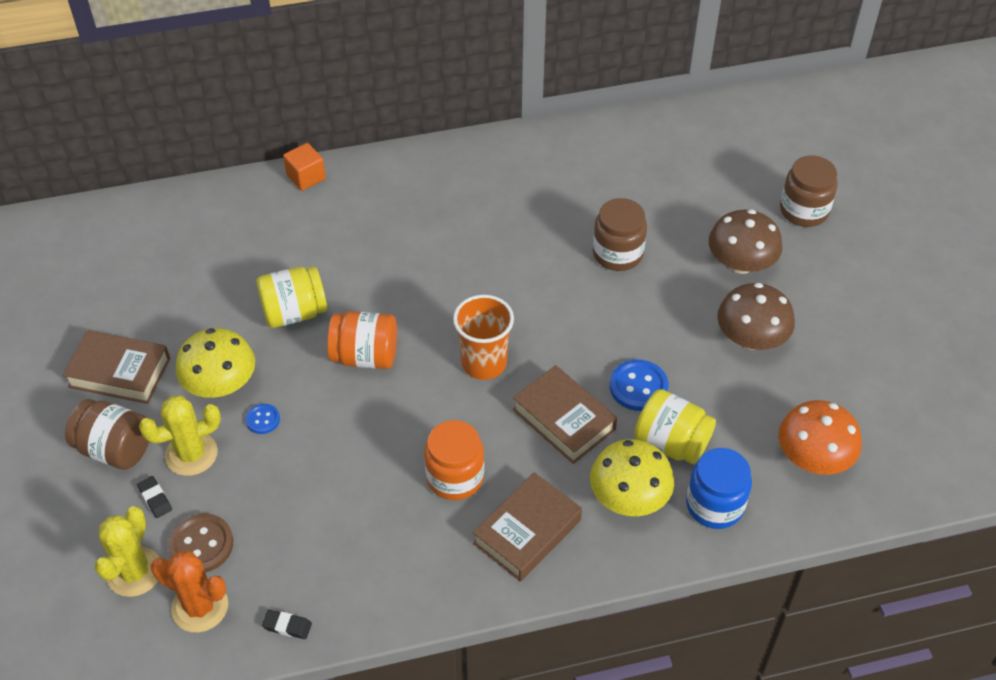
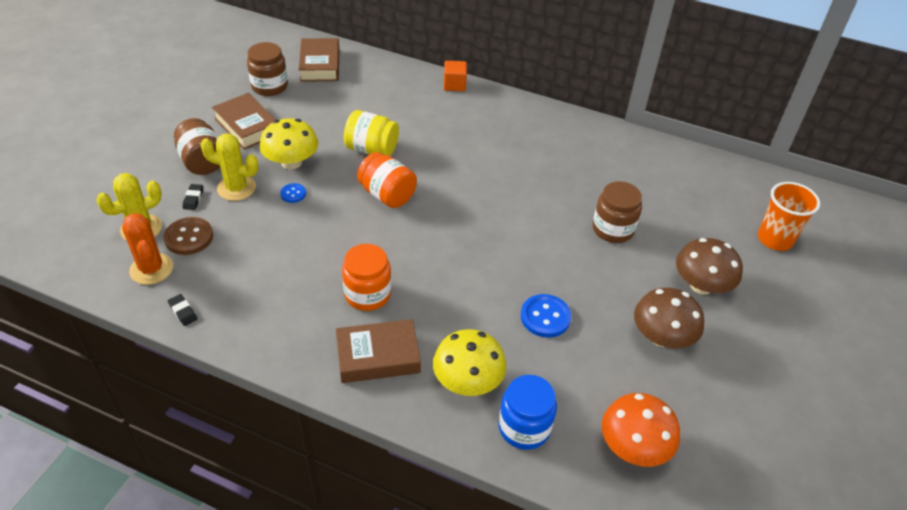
camera: 35 degrees right, 5 degrees down
(484, 363) = (455, 241): orange cup -> orange cup (774, 239)
(564, 419) = (473, 305): brown book -> brown book (320, 65)
(671, 443) = (533, 366): yellow jar -> none
(804, 210) = (787, 279): brown jar -> brown jar (269, 86)

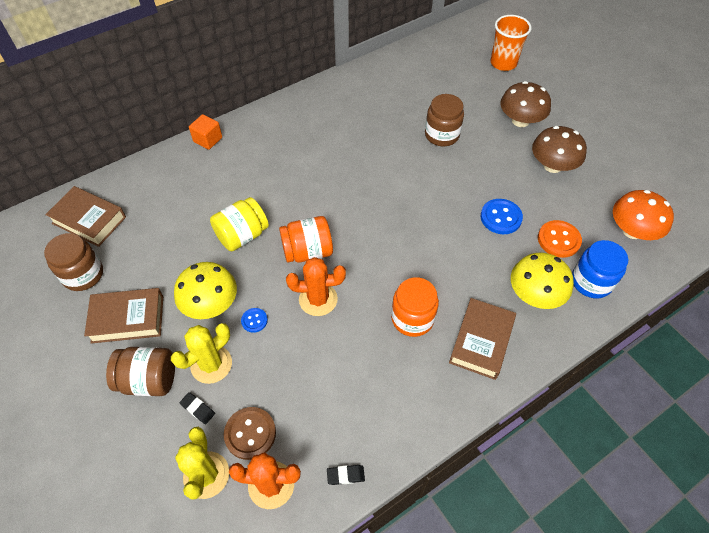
camera: 55 degrees left, 10 degrees up
(342, 223) = (318, 299): none -> orange cactus
(558, 378) = (558, 240): none -> orange button

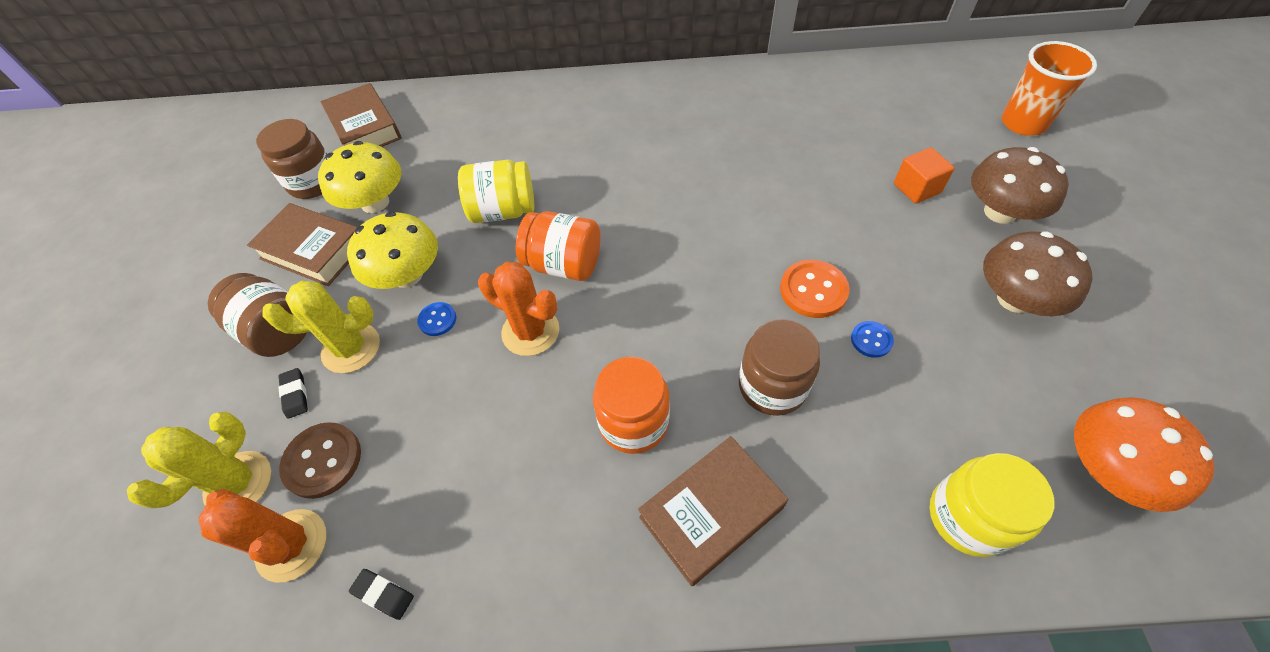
camera: 35 degrees right, 0 degrees up
(208, 140) = (550, 87): orange cube -> orange cube (916, 188)
(442, 135) = (856, 187): brown jar -> brown jar (772, 386)
(501, 217) = (871, 340): blue button -> blue button, size x0.57
(535, 294) = (850, 485): yellow mushroom -> yellow mushroom (375, 202)
(558, 240) = (950, 419): orange button -> orange button (813, 290)
(591, 282) = (968, 517): blue jar -> yellow jar

